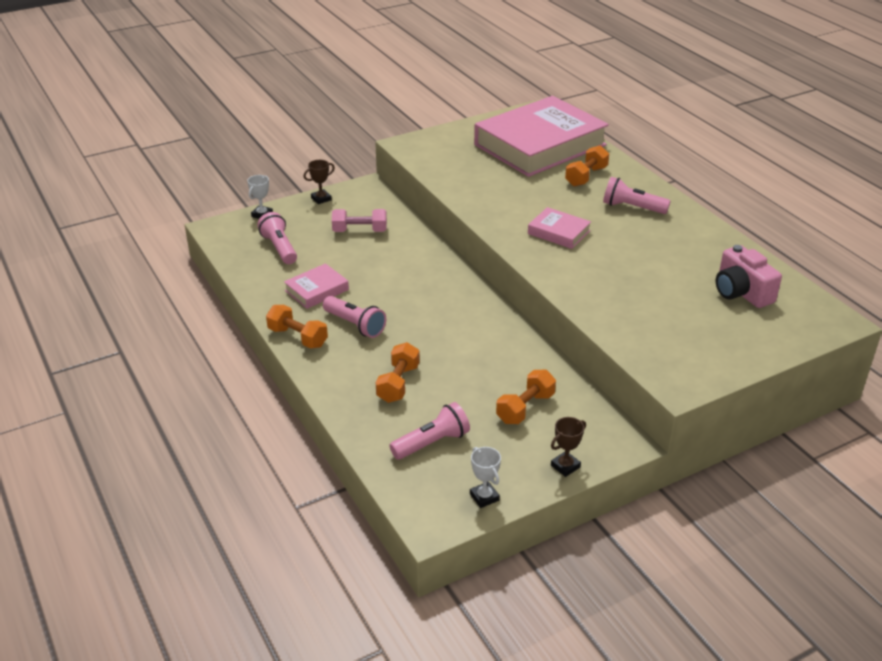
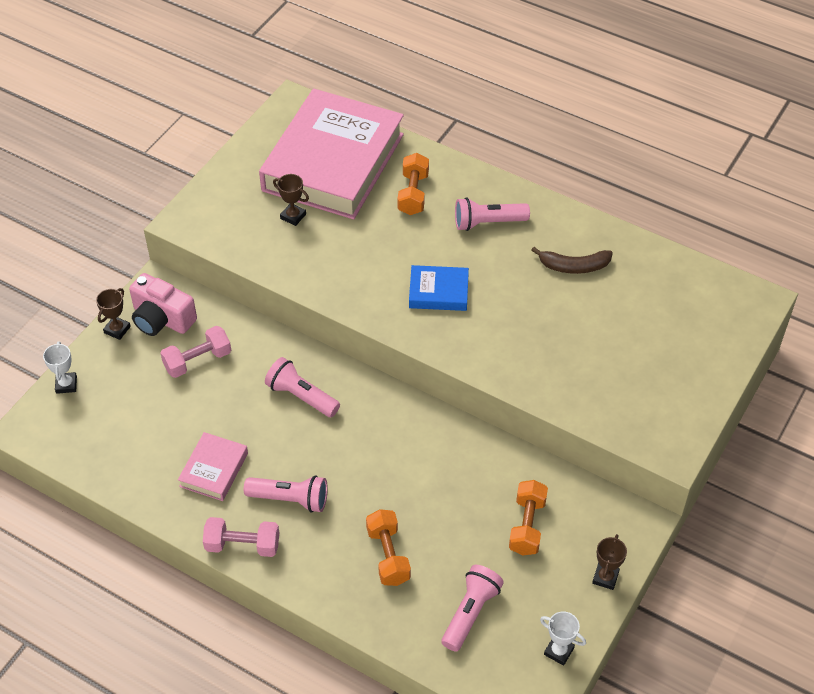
camera: 30 degrees left, 15 degrees up
(279, 248) = (126, 427): pink flashlight -> pink flashlight (301, 396)
(298, 337) = (242, 545): orange dumbbell -> pink dumbbell
(485, 163) = (293, 216): none -> brown trophy
(558, 232) = (438, 292): pink book -> blue book
(684, 251) = (574, 266): none -> brown banana
(741, 292) = (657, 300): pink camera -> pink camera (162, 319)

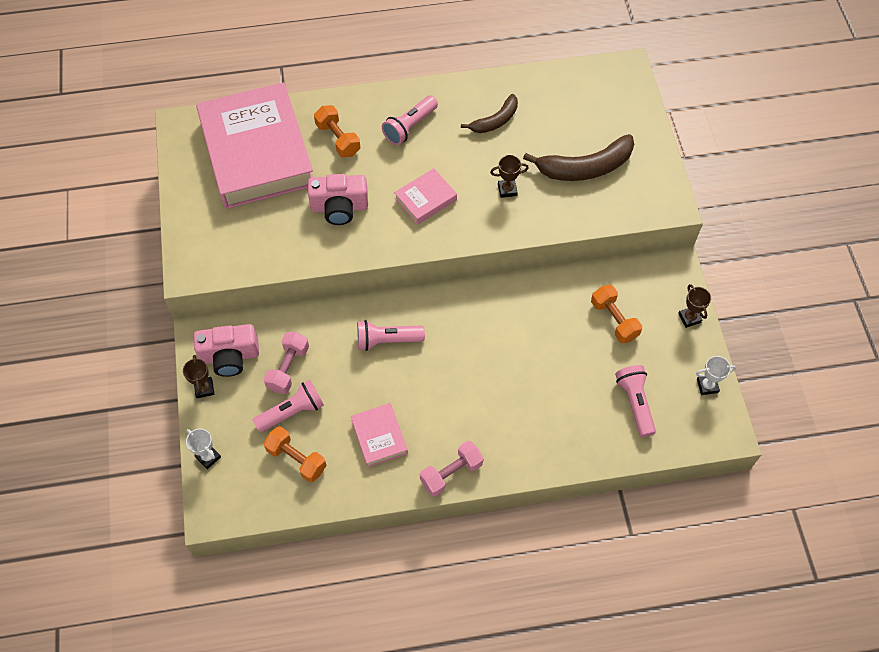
camera: 40 degrees left, 10 degrees up
(290, 499) = (451, 417): pink flashlight -> pink flashlight (292, 412)
(293, 216) = (268, 212): brown trophy -> brown trophy (507, 190)
(356, 250) = (339, 207): none -> pink camera
(388, 555) = (550, 405): orange dumbbell -> orange dumbbell (296, 459)
(438, 292) = (425, 199): blue book -> pink book
(619, 361) = (585, 167): none -> brown banana

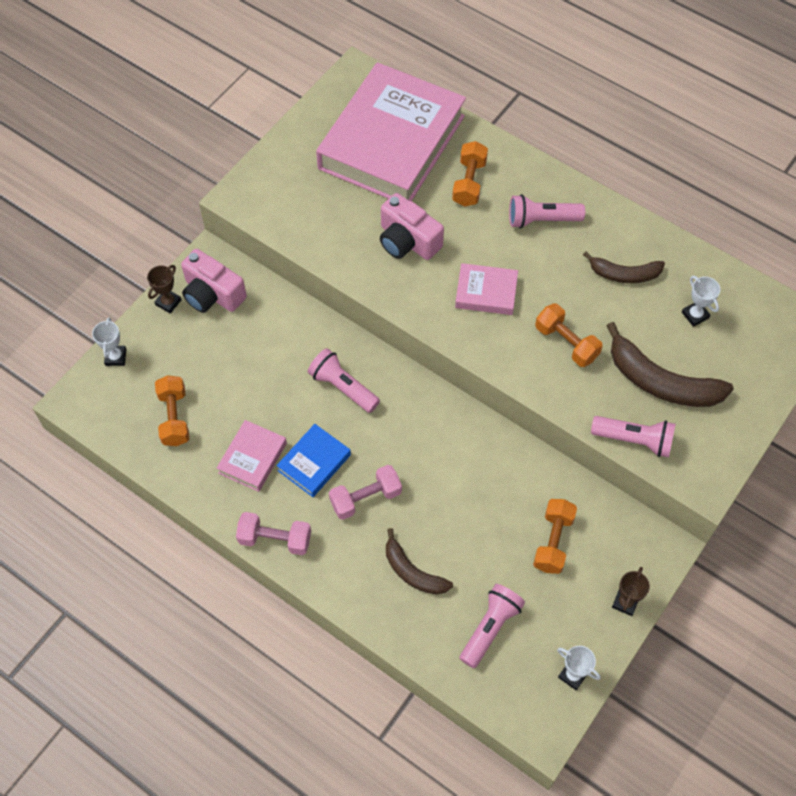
camera: 45 degrees right, 0 degrees up
(288, 368) = (244, 341): pink dumbbell -> pink dumbbell (366, 498)
(292, 412) = (210, 378): pink flashlight -> pink flashlight (634, 440)
(422, 403) = (314, 463): none -> blue book
(507, 190) = (566, 343): brown trophy -> orange dumbbell
(555, 413) = (412, 572): none -> brown banana
(561, 112) = (695, 315): none -> white trophy

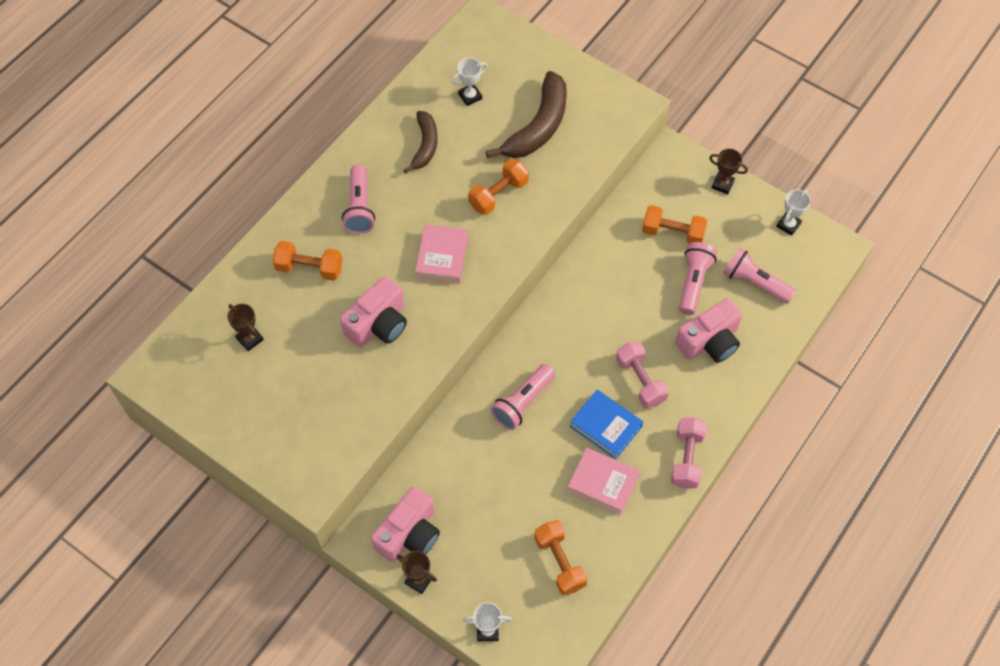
camera: 90 degrees left, 0 degrees up
(174, 417) = (560, 562): orange dumbbell -> orange dumbbell turned 75 degrees clockwise
(391, 142) = (250, 339): pink book -> brown trophy
(412, 572) = (709, 342): brown banana -> pink camera
(634, 440) = (596, 150): pink flashlight -> pink flashlight (693, 283)

